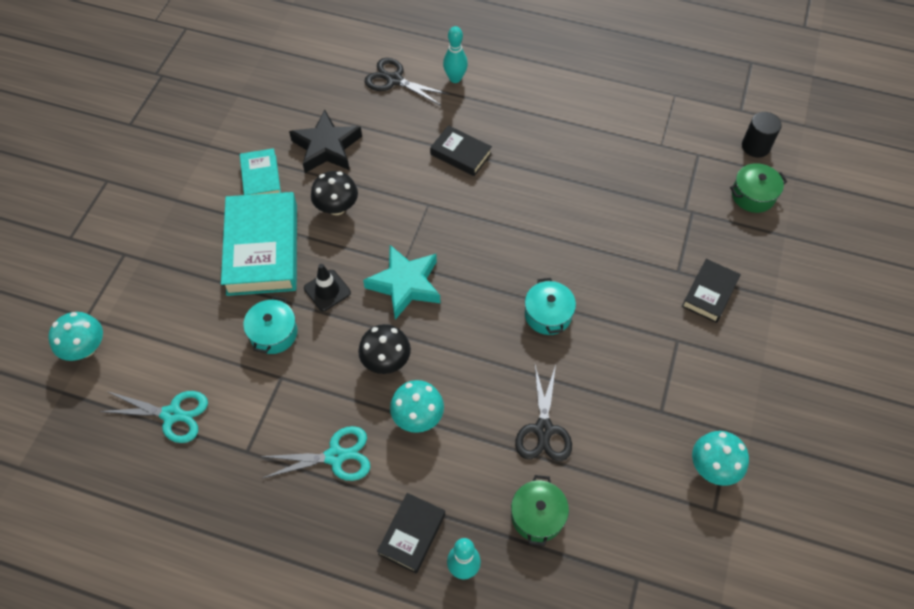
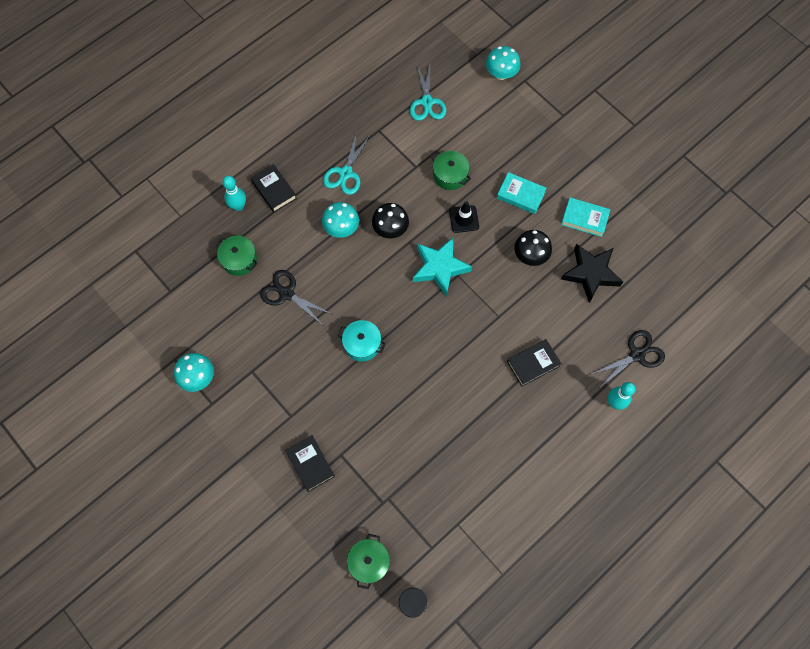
camera: 120 degrees right, 10 degrees up
(172, 414) = (427, 102): turquoise scissors -> turquoise scissors turned 45 degrees counterclockwise
(262, 249) = (520, 195): turquoise book -> turquoise book, size x0.53
(273, 333) = (450, 175): turquoise pot -> green pot

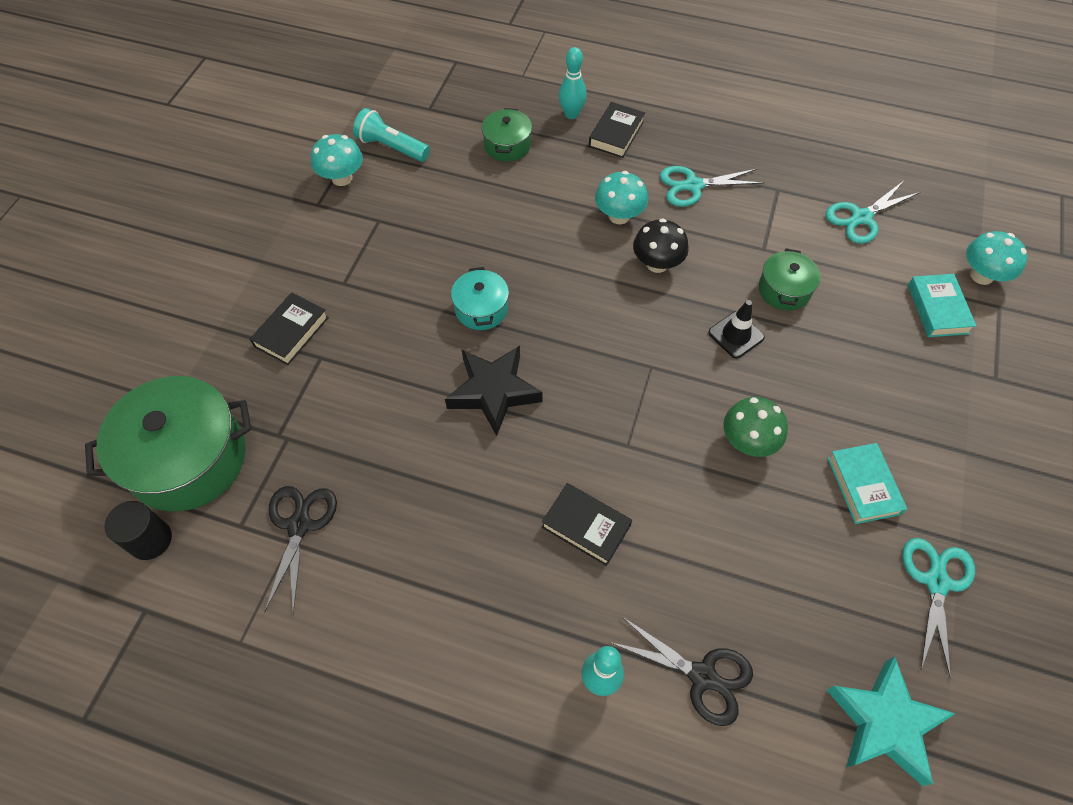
camera: 60 degrees right, 10 degrees down
(191, 332) = (391, 147): none -> turquoise flashlight
(286, 294) = (496, 206): black scissors -> black scissors (299, 525)
(369, 562) = (188, 459): green pot -> green pot, size x1.97
(440, 268) = (646, 341): turquoise star -> turquoise star (884, 723)
(520, 195) = (827, 385): turquoise book -> turquoise book (937, 309)
(530, 255) = (748, 441): black mushroom -> green mushroom
(591, 273) = (784, 538): black star -> black star (494, 392)
(648, 222) = (936, 582): none -> turquoise scissors

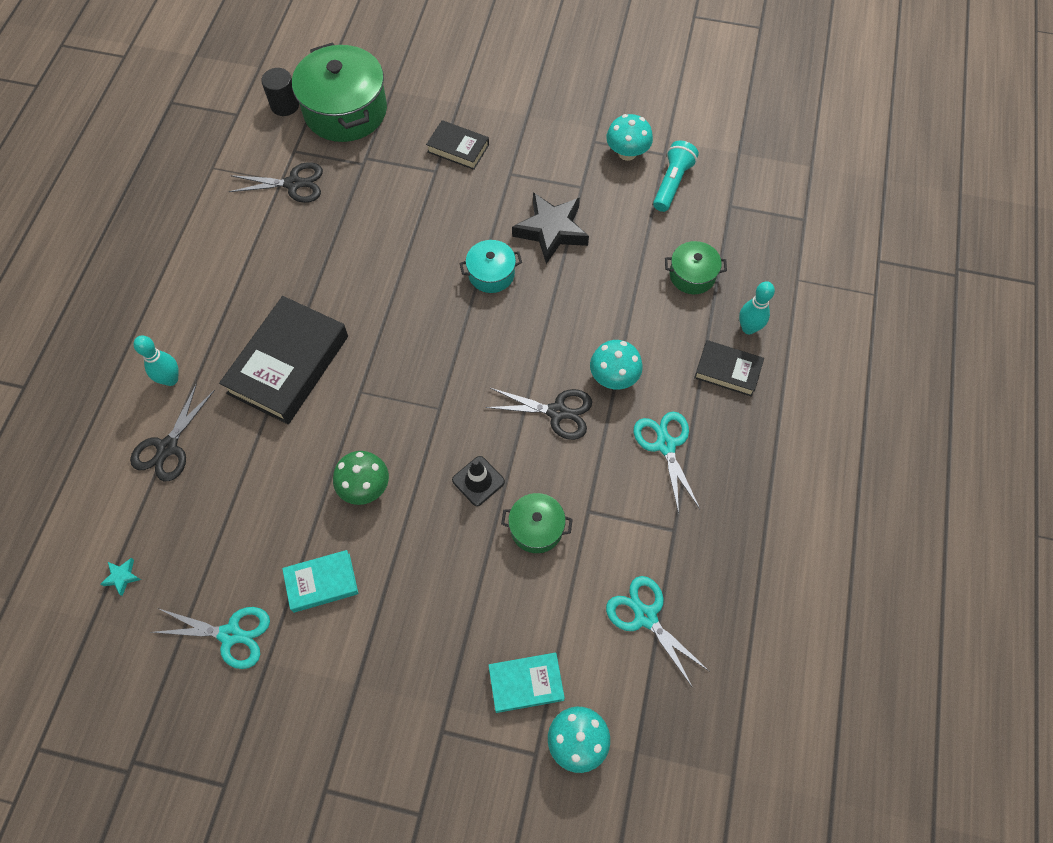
camera: 85 degrees right, 5 degrees up
(494, 392) = (408, 291): black star -> black star (551, 231)
(586, 526) = (288, 364): black book -> black book, size x1.88
(657, 264) = (557, 412): black mushroom -> black scissors
(884, 723) = (122, 577): turquoise star -> turquoise star, size x0.41

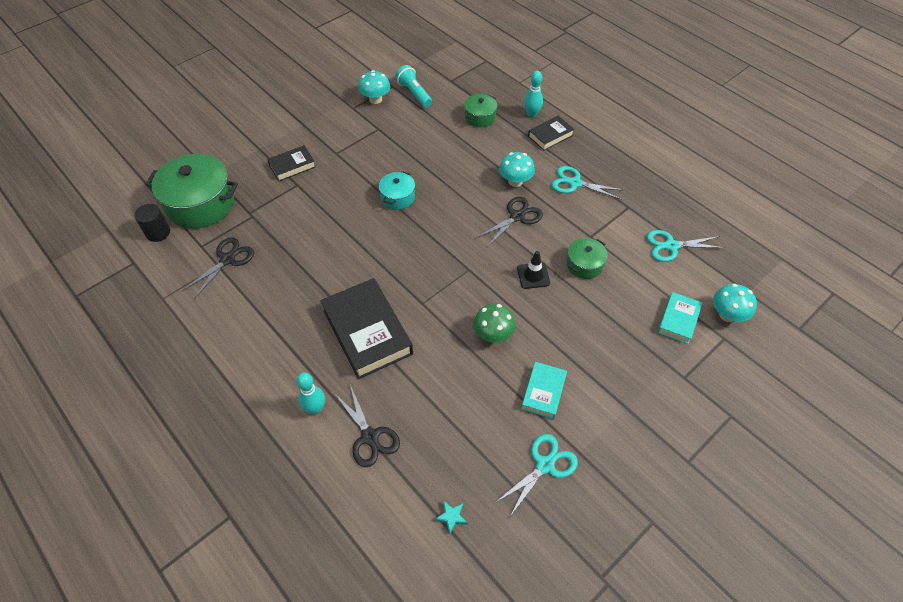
camera: 55 degrees left, 10 degrees down
(551, 231) = (395, 156): black star -> none

